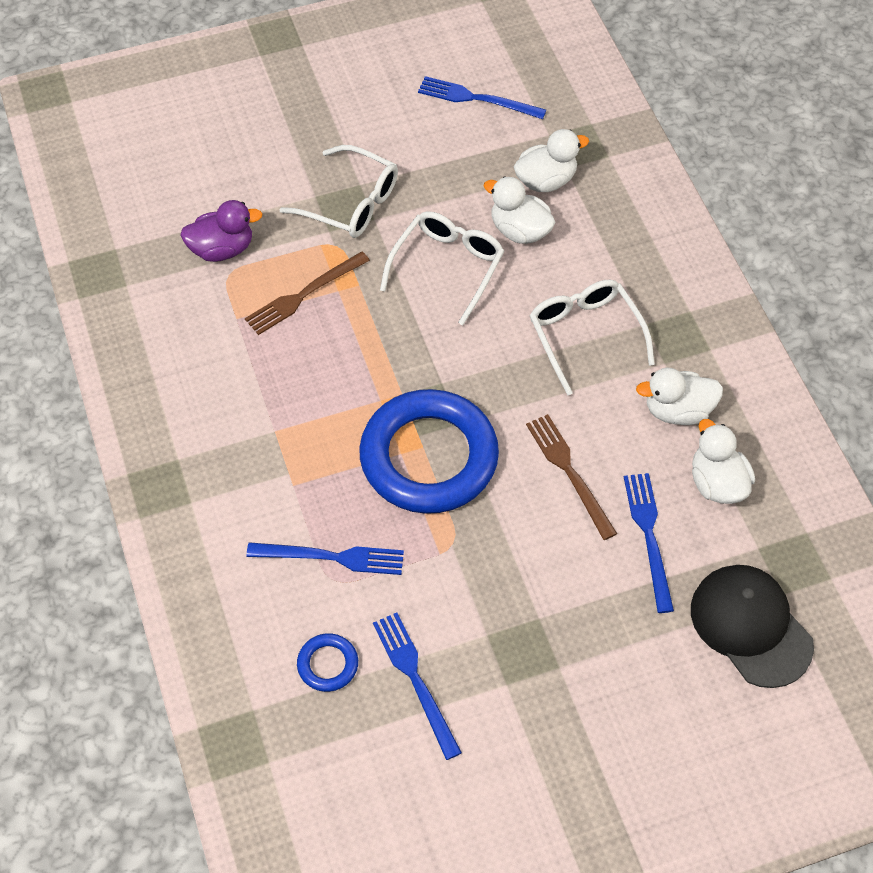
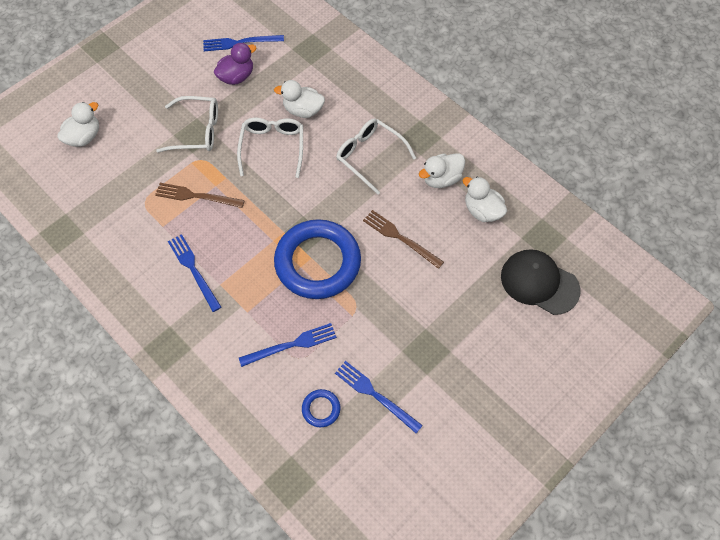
camera: 25 degrees left, 5 degrees up
(222, 249) = (132, 188): purple duck -> purple duck (237, 77)
(304, 295) = (196, 196): brown fork -> brown fork turned 75 degrees clockwise
(546, 180) = (303, 76): white duck -> white duck (84, 137)
(649, 536) = (461, 256): blue fork -> blue fork (193, 270)

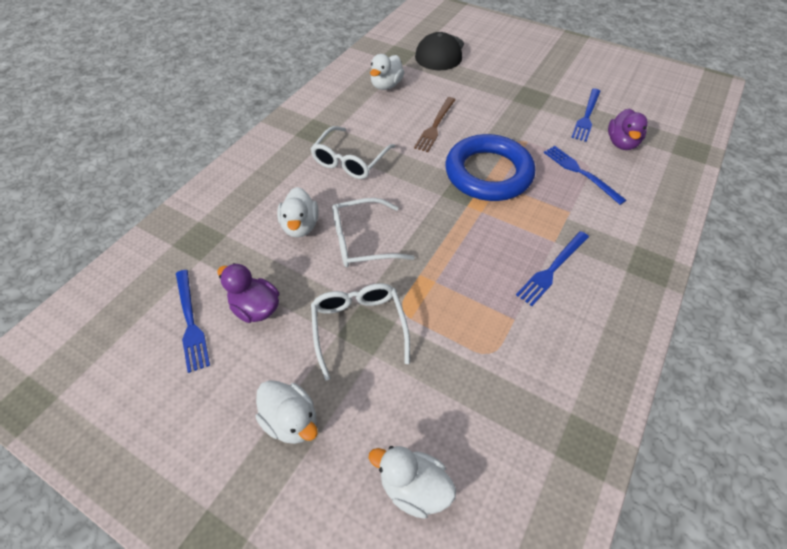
camera: 105 degrees left, 10 degrees down
(196, 196) = (457, 296): brown fork -> none
(321, 409) = (621, 143): blue ring -> purple duck
(441, 179) = (361, 111): white duck -> white duck (291, 420)

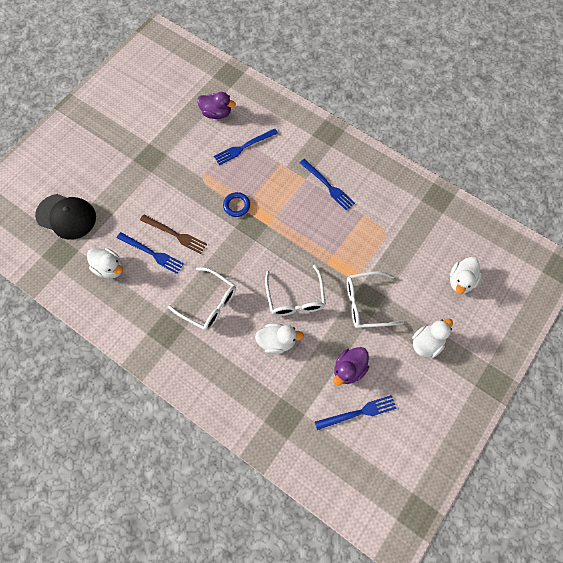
camera: 85 degrees left, 15 degrees up
(488, 173) = (236, 205): blue ring -> blue ring, size x0.41
(586, 116) = (182, 126): blue fork -> blue fork (152, 253)

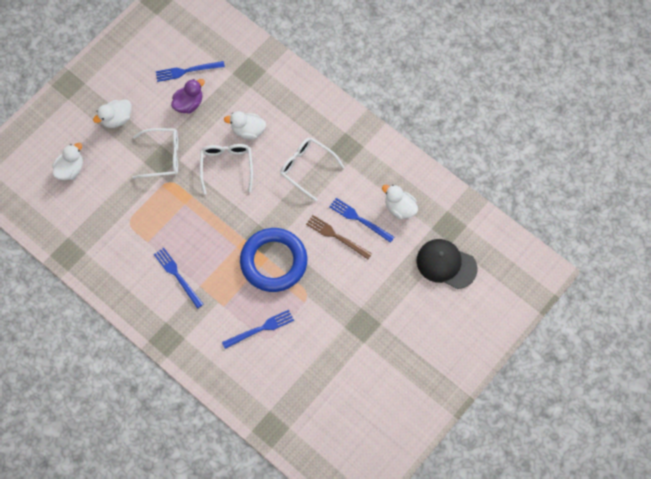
camera: 175 degrees left, 0 degrees up
(216, 113) = (287, 375): purple duck -> none
(236, 205) = (273, 262): blue ring -> blue ring, size x2.44

